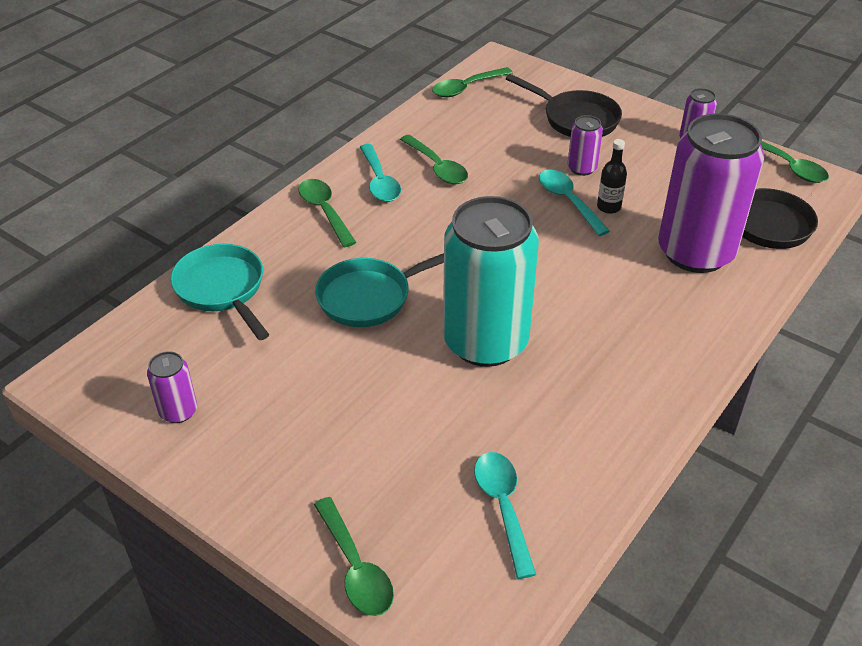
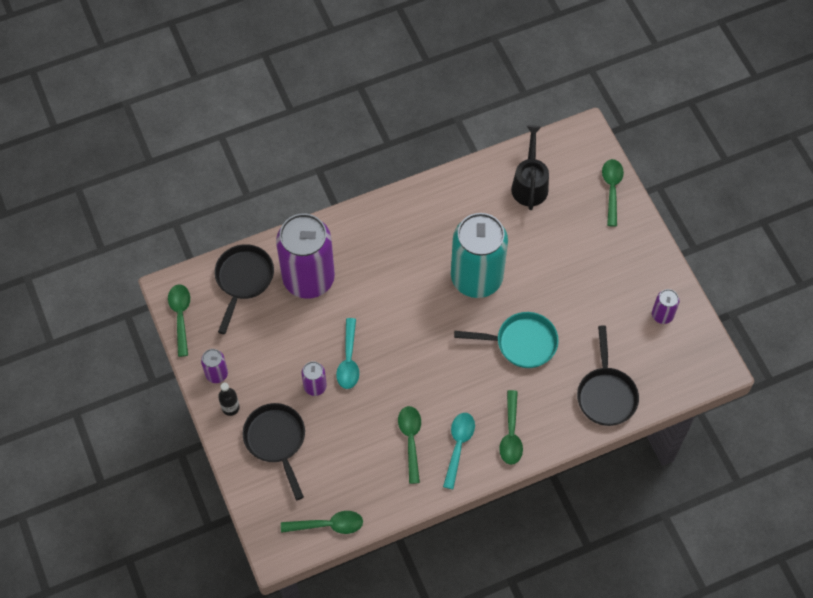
camera: 150 degrees left, 20 degrees up
(222, 290) = (606, 394): turquoise pan -> black pan
(503, 507) = (530, 184): turquoise spoon -> black watering can
(608, 207) = (327, 341): black bottle -> black bottle (230, 407)

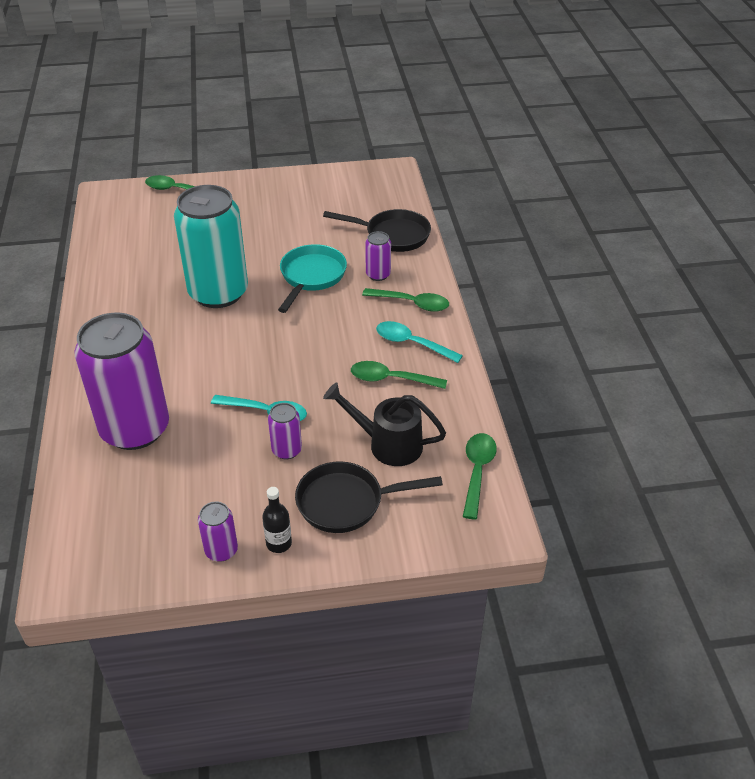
camera: 75 degrees left, 20 degrees down
(180, 316) = (110, 578): green spoon -> none
(243, 280) = (97, 495): black pan -> none
(530, 184) = (133, 237): black watering can -> black watering can (388, 444)
(662, 315) = (325, 188): purple can -> purple can (378, 275)

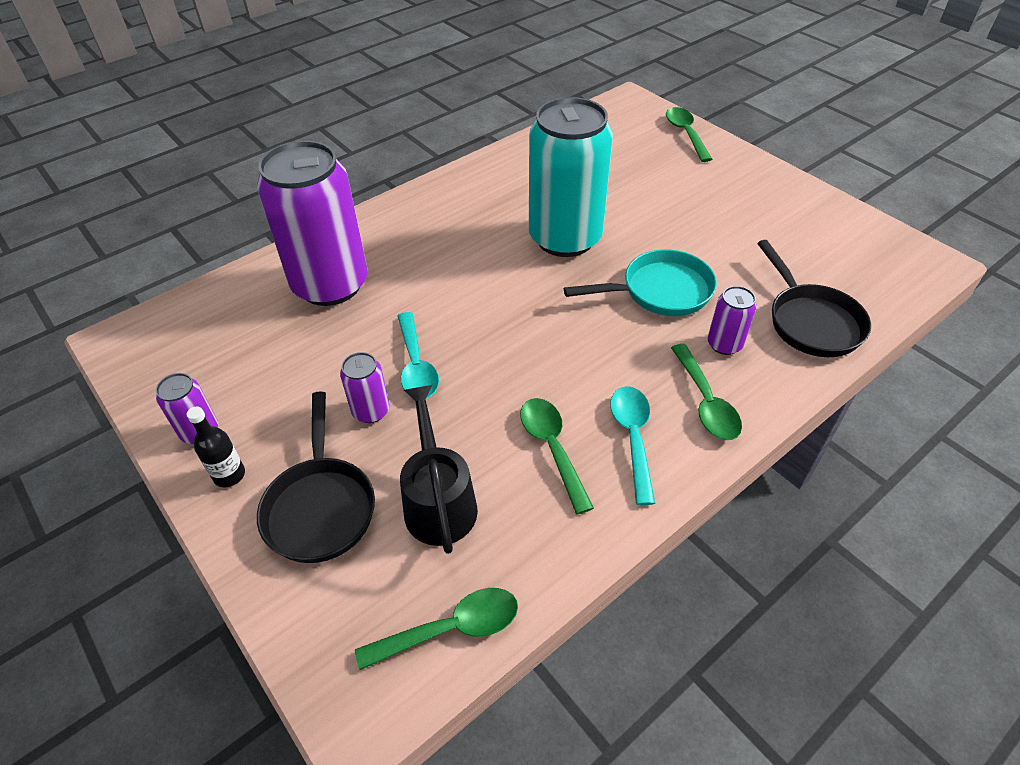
camera: 60 degrees right, 5 degrees up
(346, 502) = (320, 507): black pan -> black pan turned 150 degrees counterclockwise

